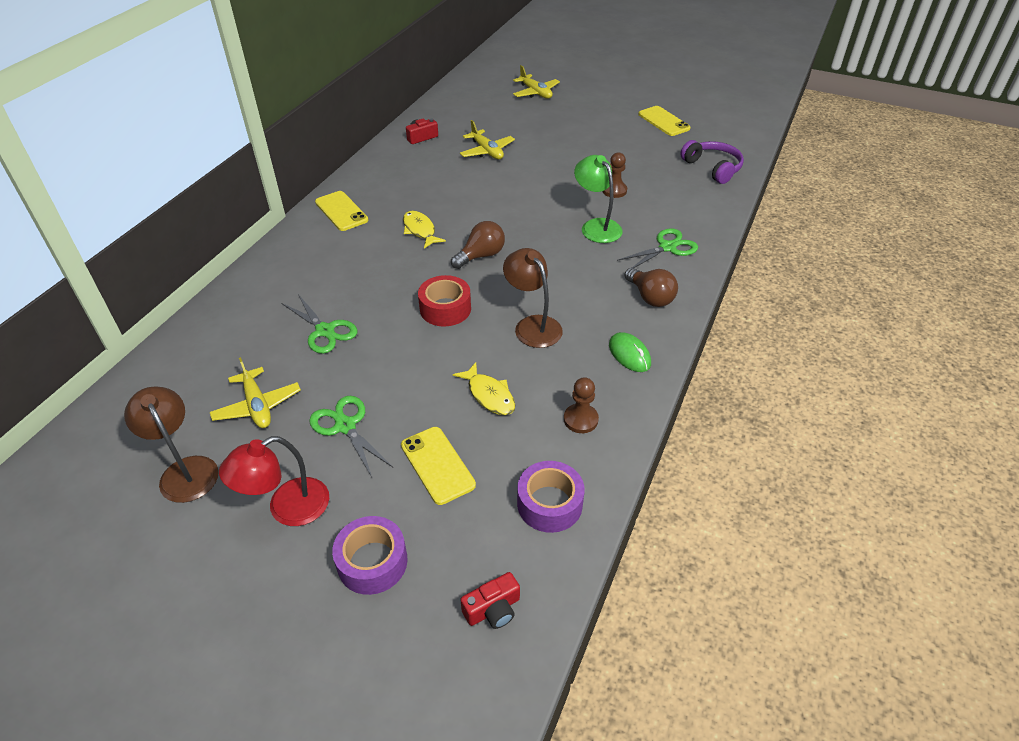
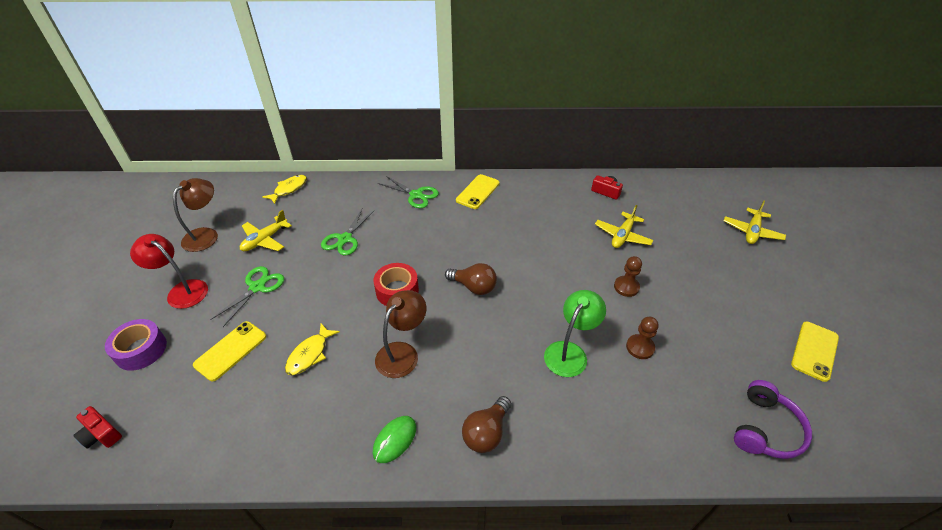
camera: 65 degrees right, 0 degrees up
(420, 230) = (483, 239): yellow fish -> yellow fish (289, 189)
(549, 504) = (202, 436): purple tape -> none
(580, 419) = (299, 427): brown pawn -> brown pawn (626, 287)
(667, 247) = (577, 425): green scissors -> green scissors (416, 195)

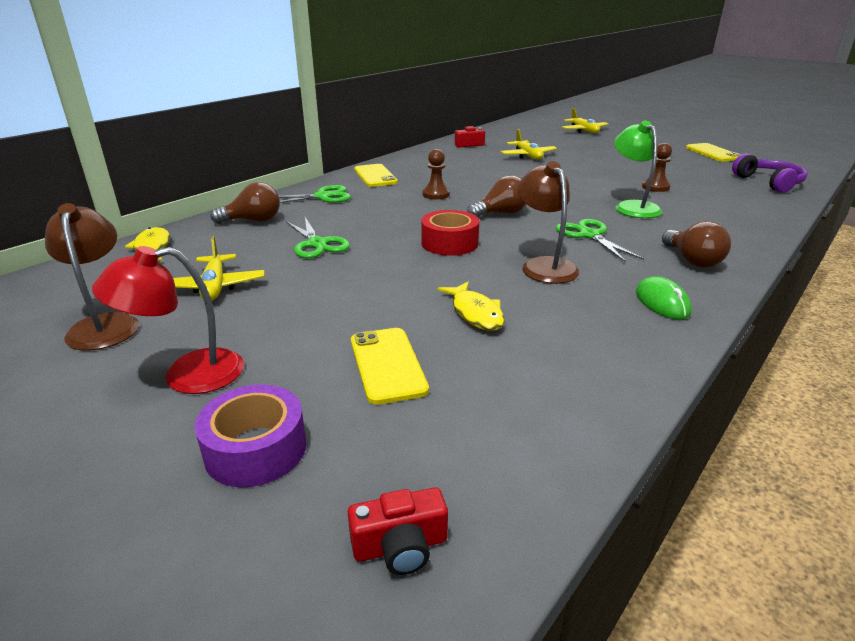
camera: 50 degrees left, 15 degrees down
(257, 287) = (297, 315): green scissors -> green scissors (589, 235)
(353, 195) = (253, 221): none -> brown light bulb
(626, 287) = (586, 171): brown pawn -> brown pawn (436, 194)

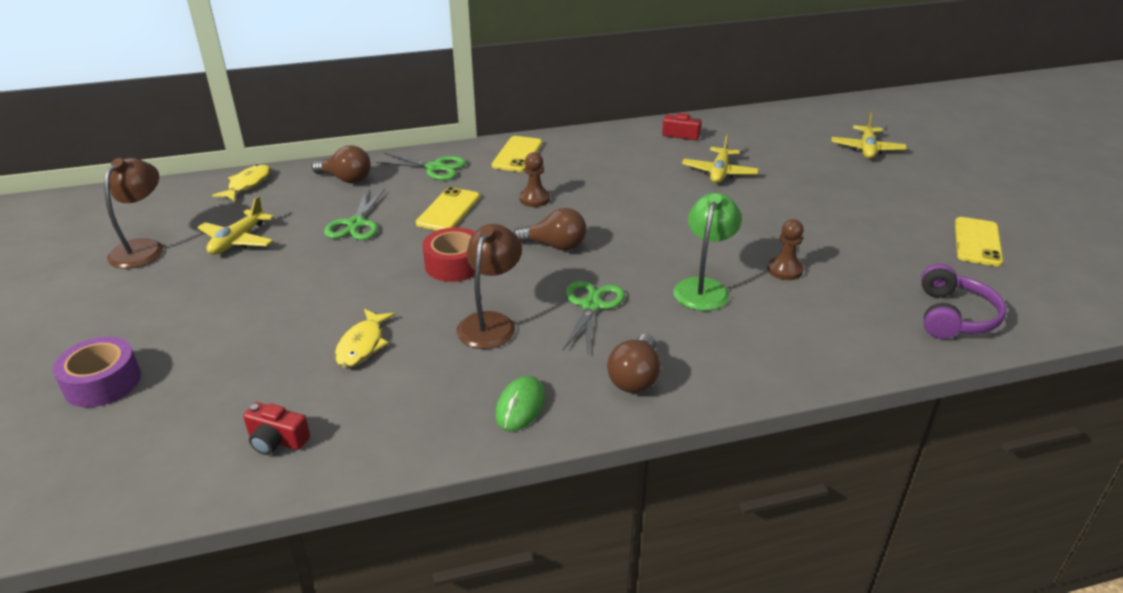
camera: 35 degrees right, 5 degrees up
(187, 375) = (135, 311): red lamp -> none
(387, 365) = (243, 360): yellow phone -> yellow phone (448, 210)
(400, 546) = (85, 480): red camera -> red camera (277, 440)

